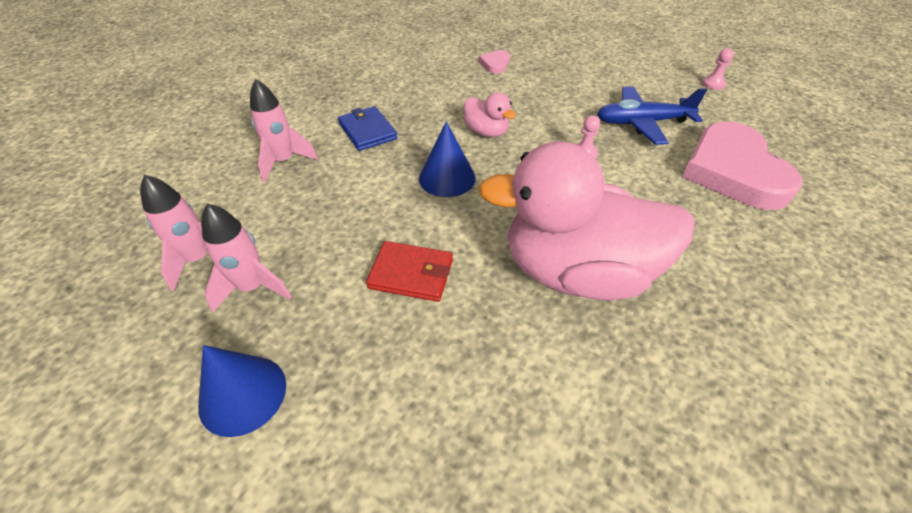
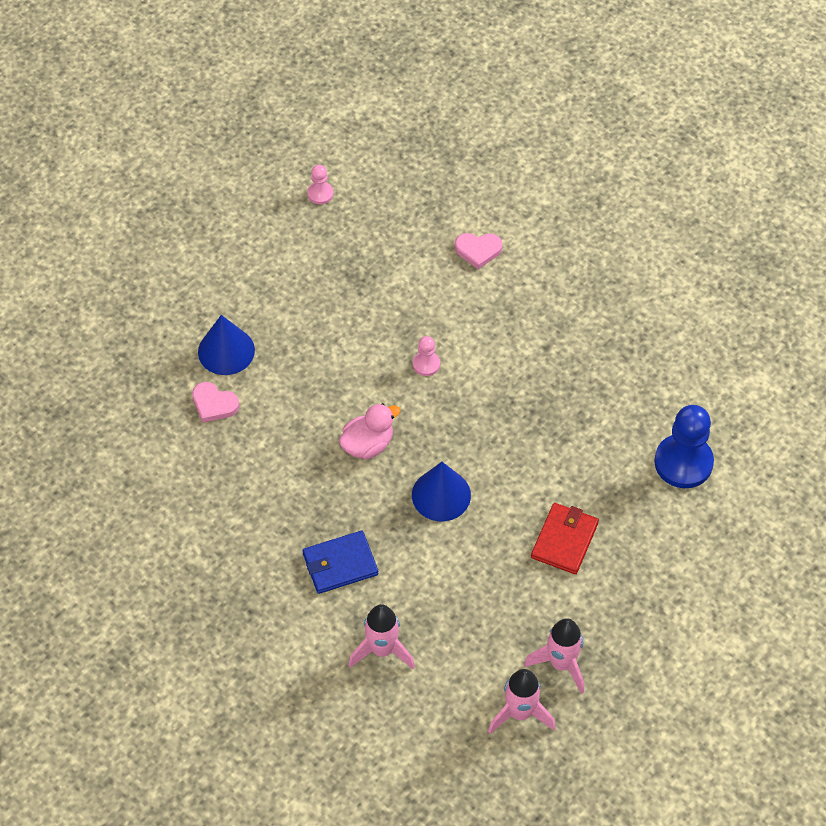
camera: 80 degrees left, 10 degrees up
(243, 394) = (662, 660): blue cone -> blue cone (226, 351)
(554, 390) = (683, 462): none -> blue pawn
(576, 272) = (581, 418): pink duck -> none
(642, 123) = (382, 293): blue plane -> none
(733, 171) = (478, 250): pink heart -> pink heart, size x0.42

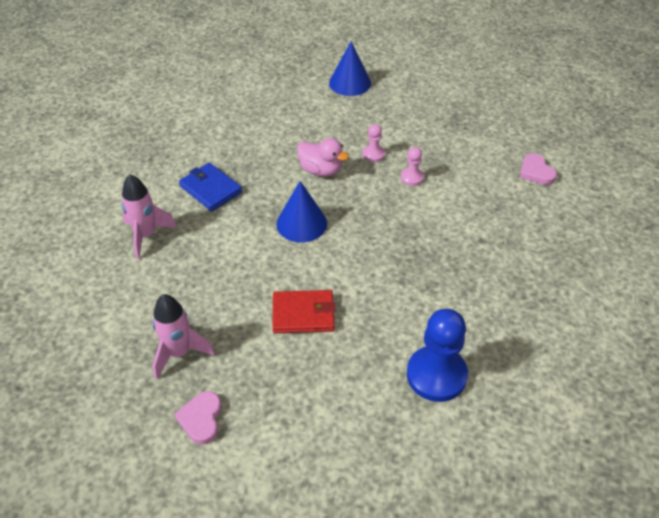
camera: 65 degrees right, 10 degrees down
(214, 404) = (305, 91): pink heart -> pink heart (201, 419)
(320, 194) = (509, 82): pink pawn -> pink pawn (373, 154)
(520, 713) = (119, 340): pink rocket -> none

